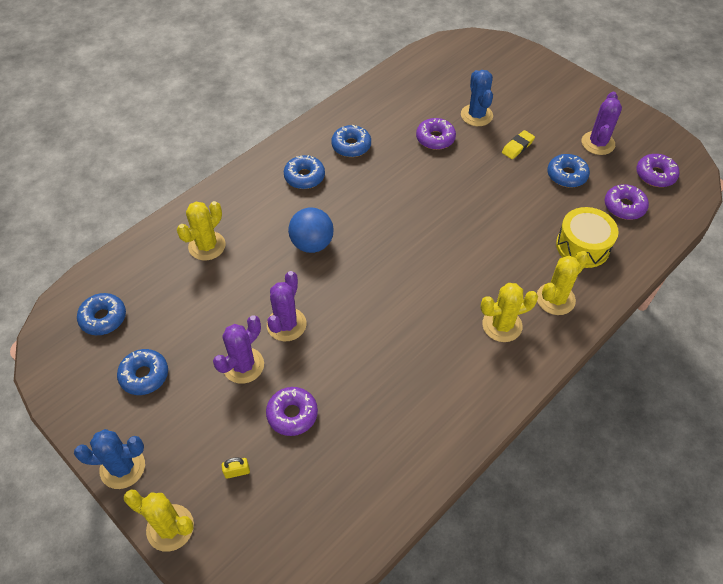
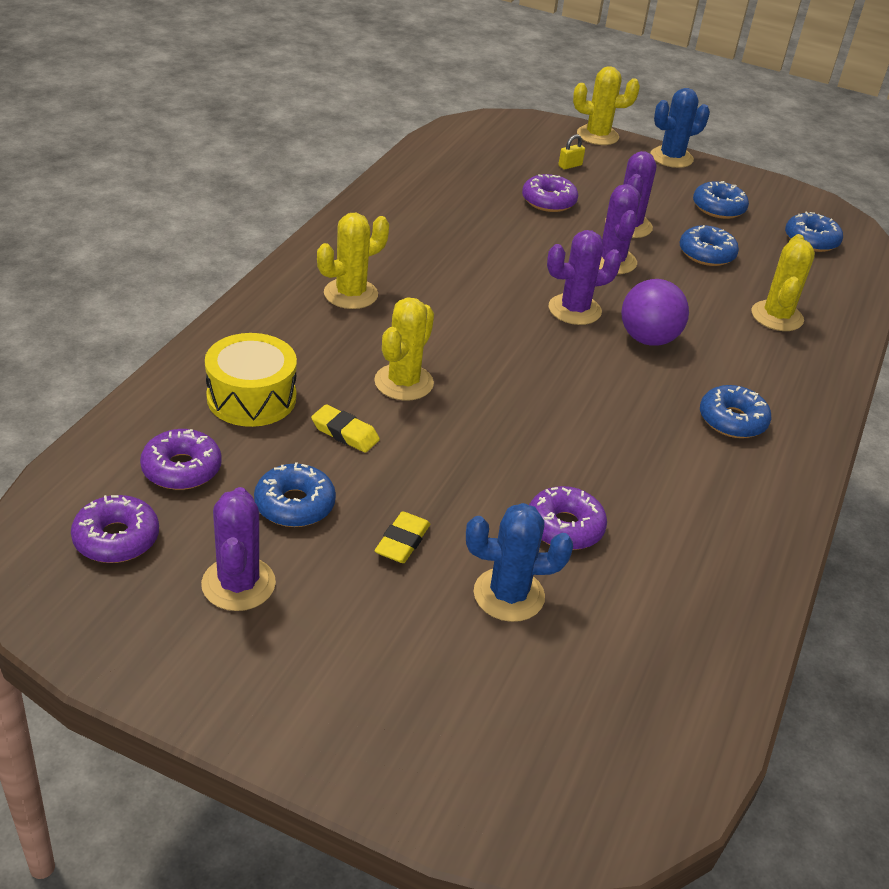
camera: 155 degrees right, 15 degrees down
(312, 244) = (648, 339): blue ball -> purple ball
(346, 279) = (574, 310): none -> purple cactus
(351, 146) = (700, 483): blue donut -> blue donut (706, 254)
(476, 115) = (509, 595): blue cactus -> blue cactus turned 60 degrees counterclockwise
(532, 211) = (345, 433): none -> yellow eraser
(555, 299) = (284, 329): yellow cactus -> yellow cactus (404, 382)

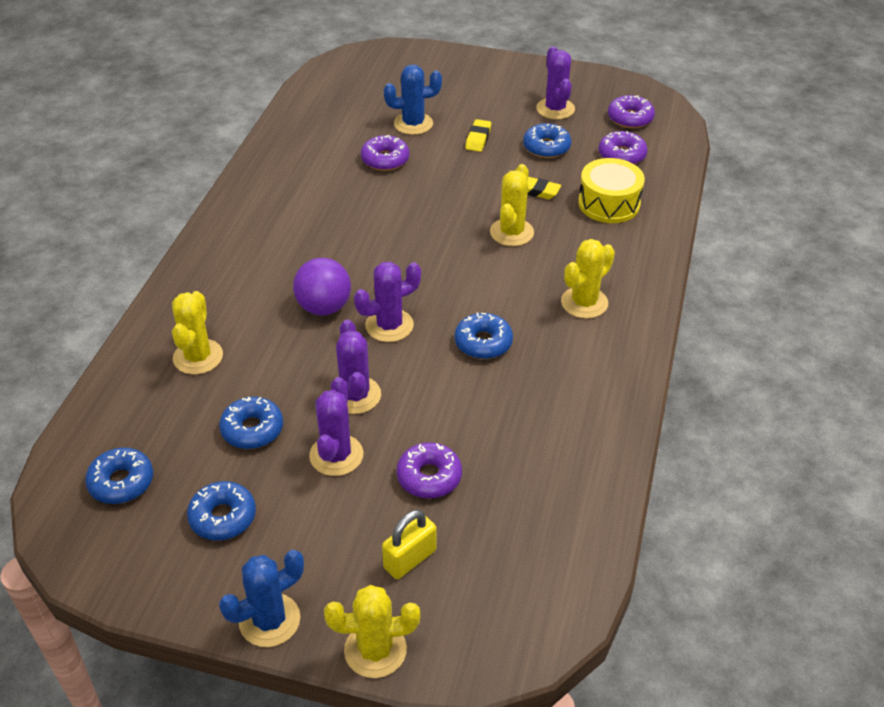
camera: 175 degrees right, 5 degrees up
(570, 165) = (410, 559): yellow padlock -> yellow padlock, size x1.69
(732, 420) = (264, 246): blue donut -> blue donut (483, 343)

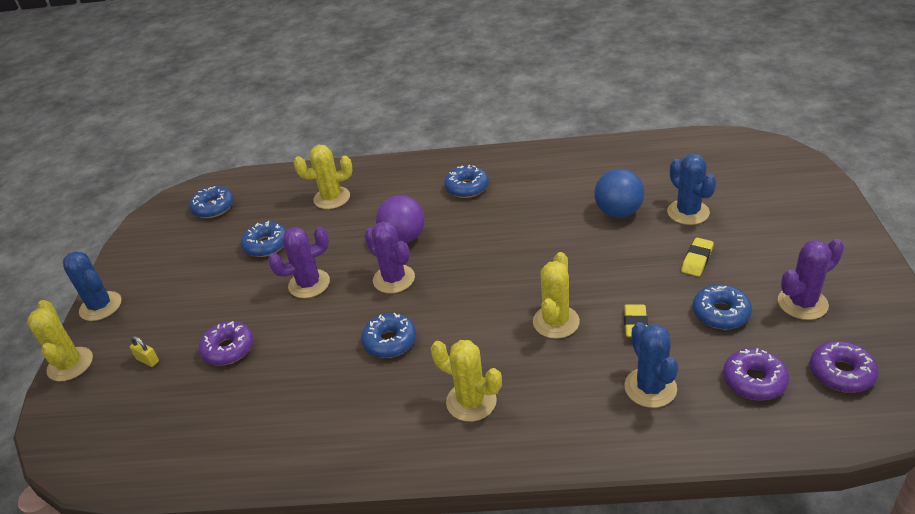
camera: 80 degrees right, 5 degrees down
(223, 517) = (186, 258): blue donut -> blue donut (467, 187)
(336, 455) = (246, 293): purple cactus -> none
(385, 159) = (618, 212): purple donut -> blue ball
(410, 559) = (148, 360): yellow padlock -> yellow padlock, size x0.59
(478, 138) = (697, 260): yellow eraser -> yellow eraser turned 60 degrees counterclockwise
(511, 232) = (556, 322): yellow cactus -> yellow cactus turned 75 degrees counterclockwise
(609, 203) = (650, 388): yellow drum -> blue cactus

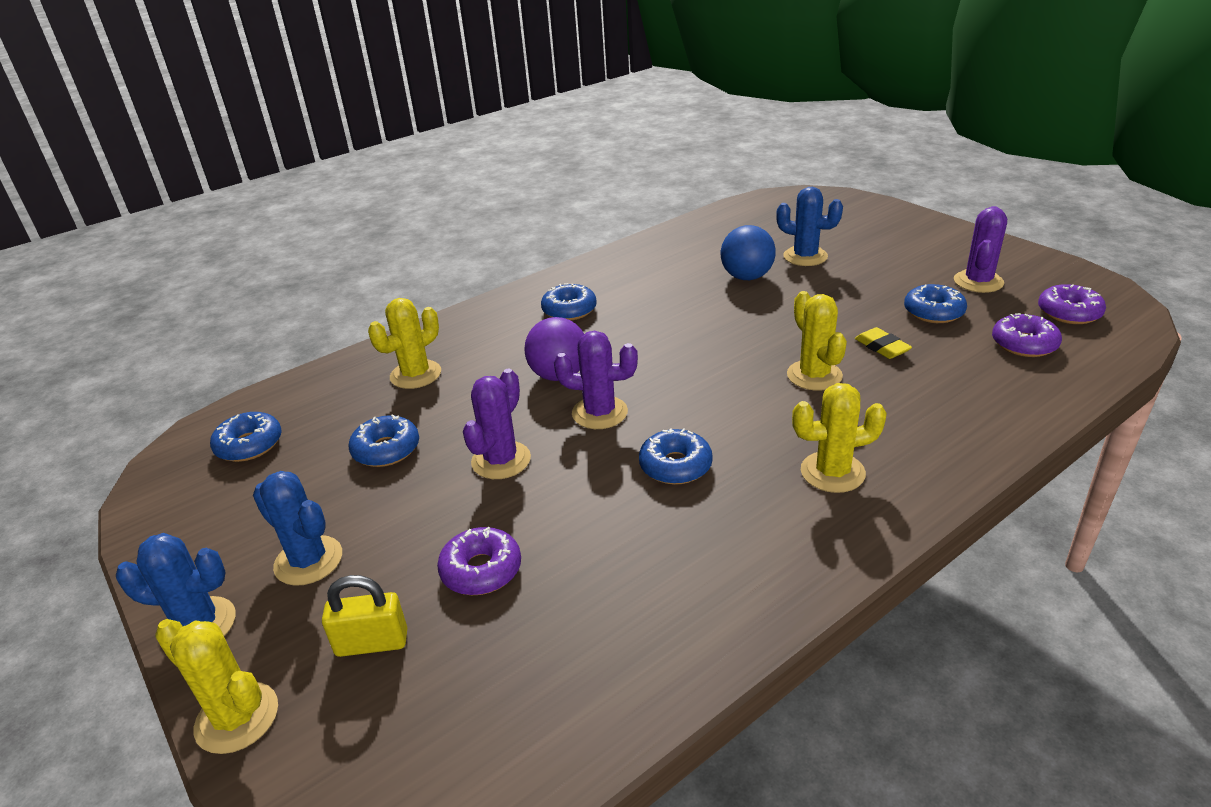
camera: 40 degrees left, 5 degrees down
(148, 360) = (372, 643): yellow padlock -> yellow padlock, size x1.69
(650, 388) = (961, 385): blue cactus -> blue cactus (308, 561)
(697, 260) = (861, 285): yellow eraser -> none

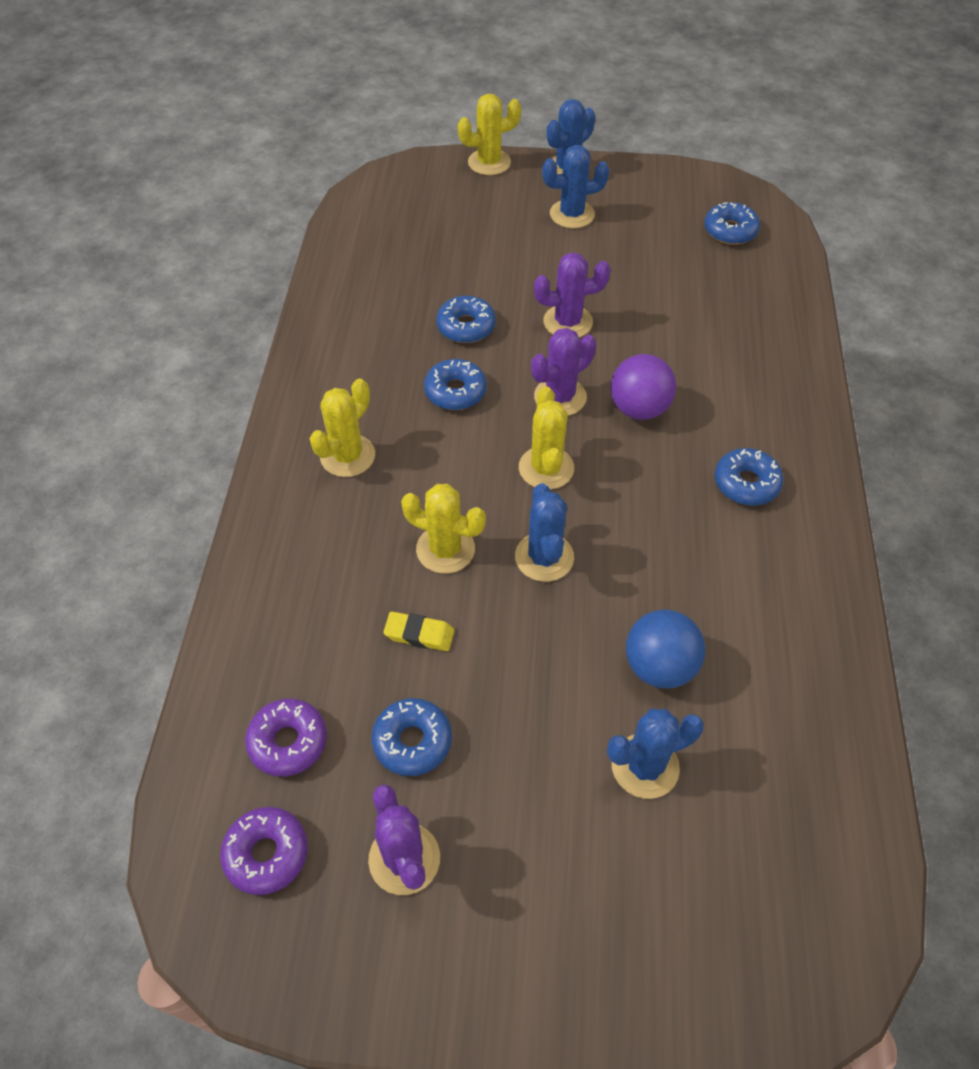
camera: 130 degrees right, 20 degrees up
(372, 643) = (480, 211): yellow padlock -> none
(386, 450) = (647, 282): blue donut -> blue donut (466, 326)
(415, 375) = (737, 337): yellow cactus -> yellow cactus (546, 468)
(481, 570) = (479, 266): purple donut -> none
(501, 460) = (568, 322): purple cactus -> purple cactus turned 75 degrees counterclockwise
(749, 340) = (544, 557): none -> blue cactus

